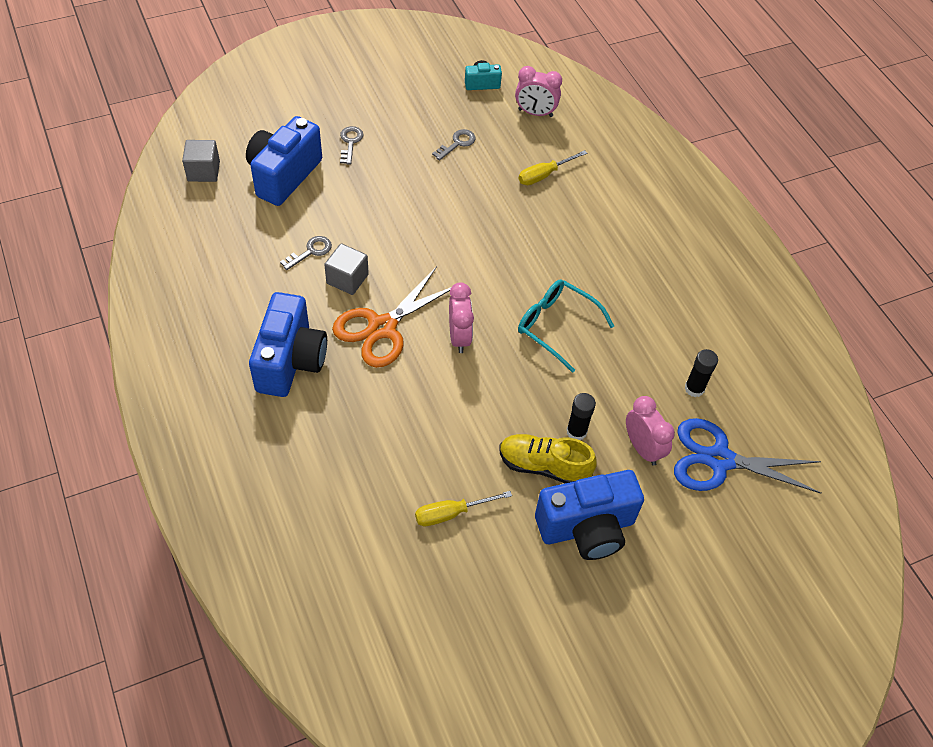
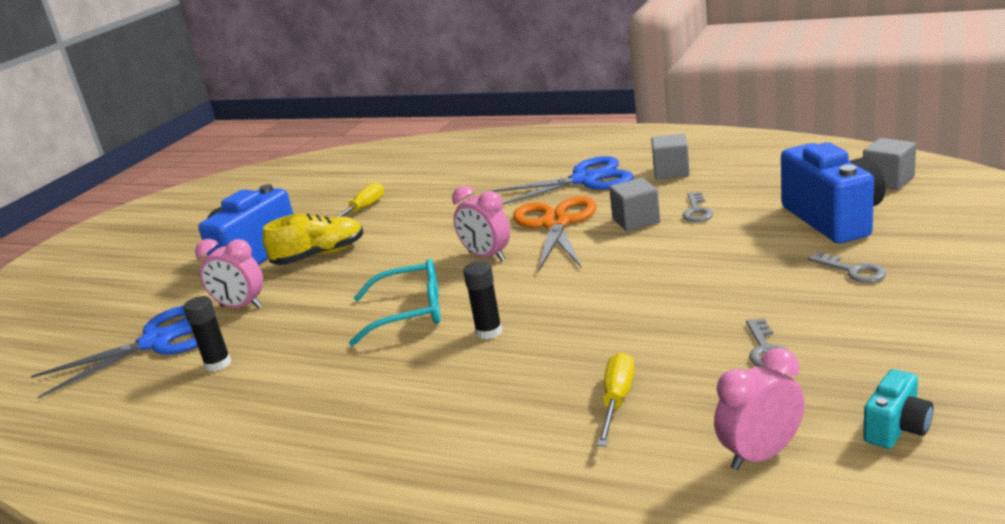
camera: 145 degrees right, 30 degrees down
(243, 307) = (671, 172): none -> grey cube
(291, 361) = (585, 180): blue camera -> blue scissors
(576, 432) = (312, 280): black glue stick -> black glue stick (489, 332)

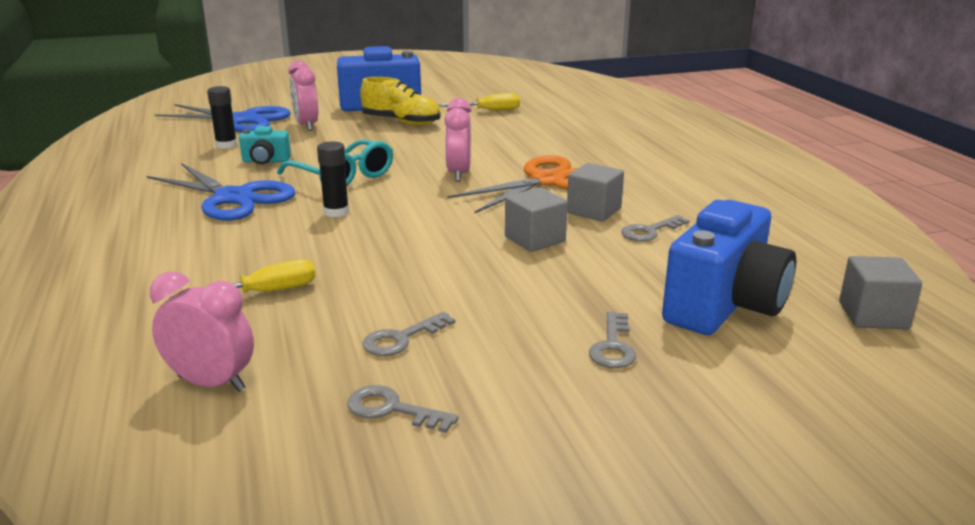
camera: 45 degrees right, 0 degrees up
(585, 180) = (647, 167): blue scissors -> blue scissors (233, 198)
(671, 172) = (720, 197): grey cube -> grey cube (535, 239)
(870, 376) = (392, 409): none -> grey key
(897, 428) = (299, 449): turquoise camera -> turquoise camera (266, 161)

